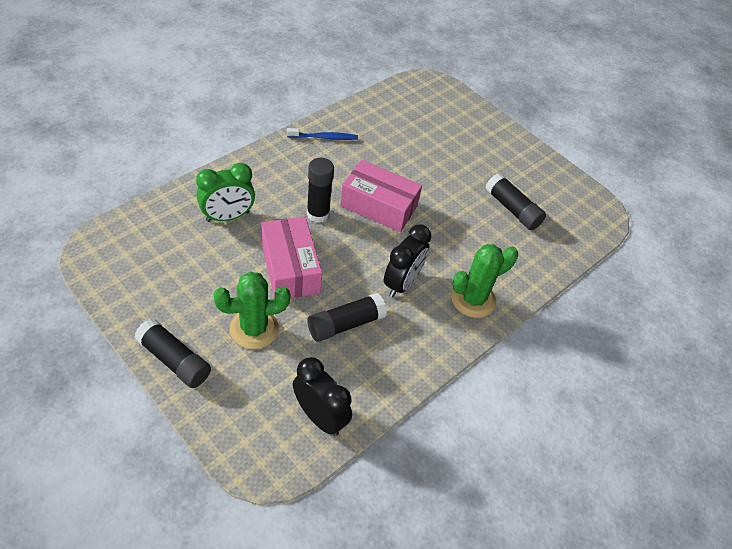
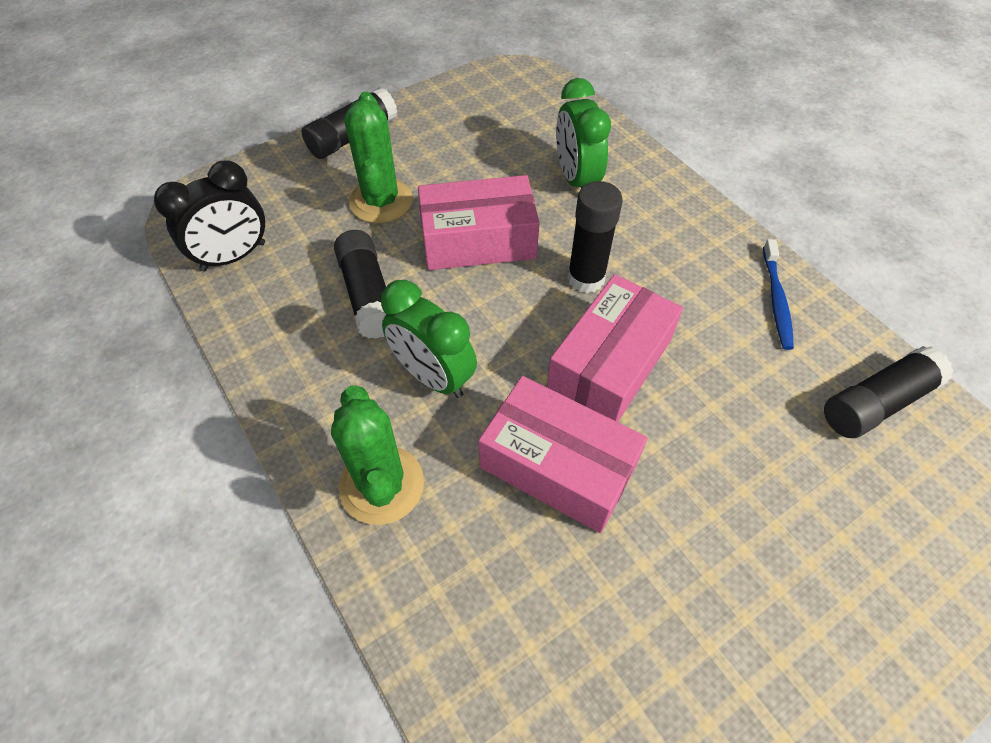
camera: 105 degrees right, 5 degrees up
(402, 283) = (433, 376): black clock -> green clock
(443, 228) = (558, 466): none -> pink box
(512, 209) = (618, 628): black glue stick -> black glue stick (876, 402)

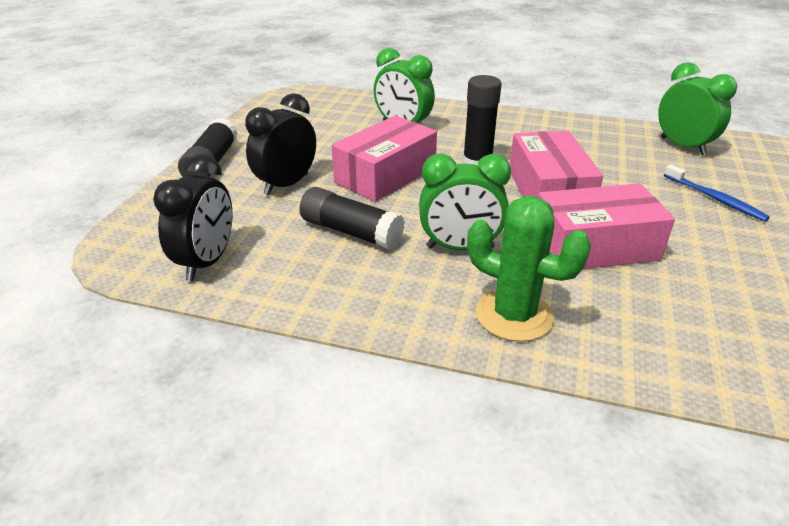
camera: 40 degrees left, 20 degrees down
(381, 201) = (286, 185): green cactus -> black clock
(776, 299) = (582, 130): blue toothbrush -> blue toothbrush (714, 198)
(876, 402) = (682, 146): black glue stick -> green clock

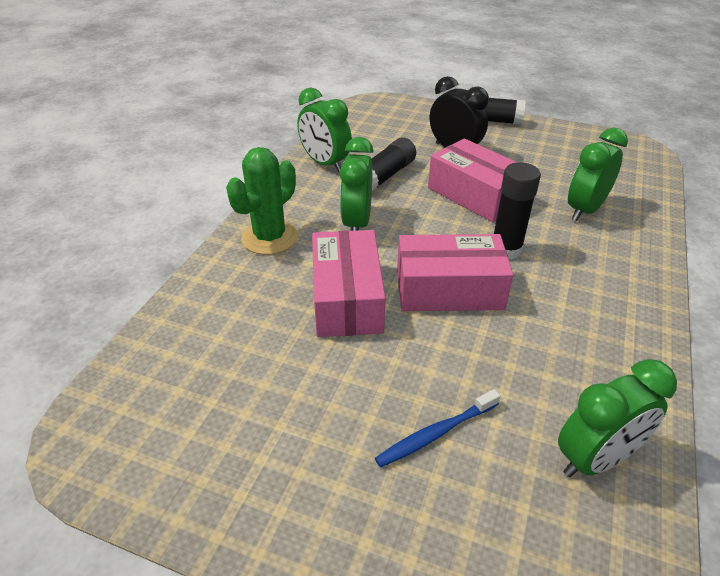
camera: 95 degrees right, 5 degrees up
(207, 262) = (356, 128): black clock -> none
(316, 284) = (325, 164): none -> green clock

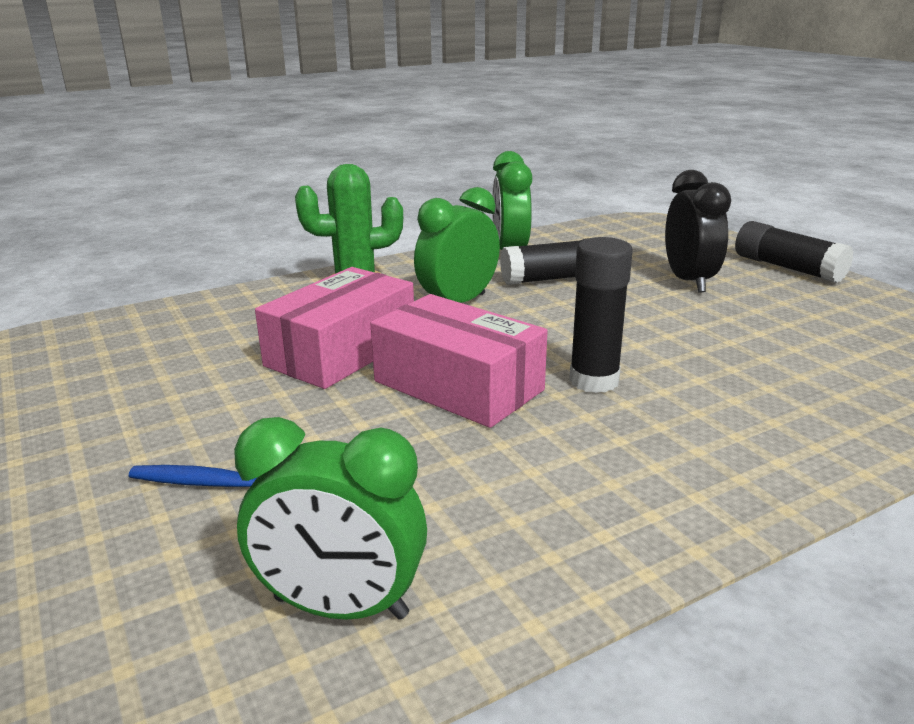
camera: 40 degrees right, 15 degrees down
(475, 195) = (644, 324): pink box -> none
(585, 210) = (788, 386): green clock -> none

